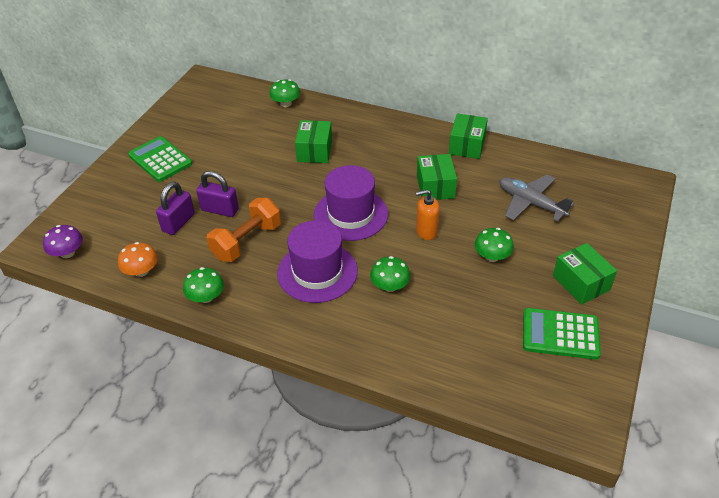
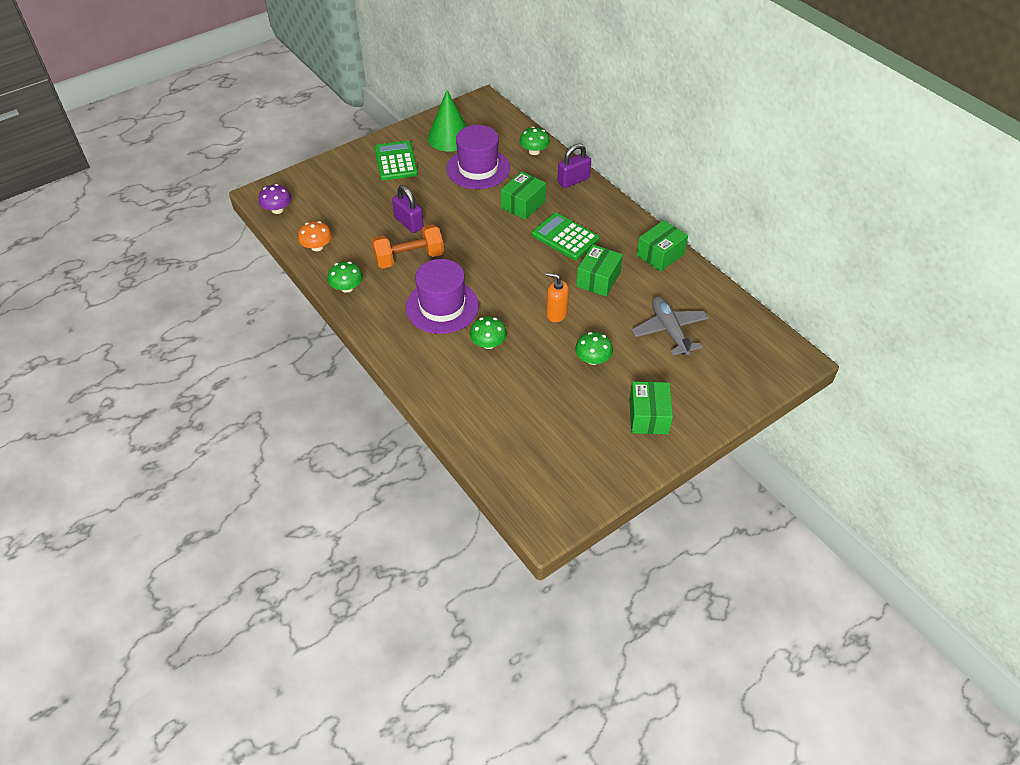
camera: 30 degrees right, 5 degrees up
(178, 222) = (371, 220): purple padlock -> purple padlock (573, 180)
(196, 120) = (449, 137): none -> green cone
(351, 214) = (507, 272): purple hat -> purple hat (478, 168)
(560, 334) = (591, 446): green calculator -> green calculator (565, 237)

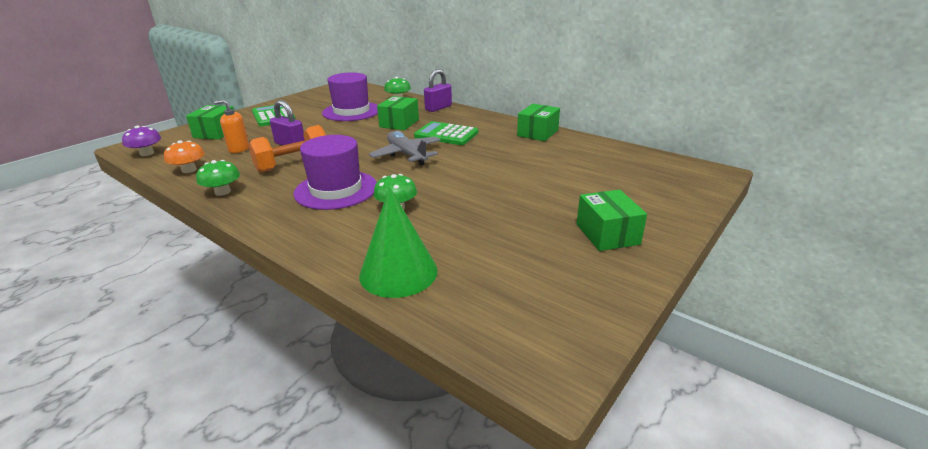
camera: 15 degrees left, 20 degrees down
(449, 137) = (321, 101): green cone -> green cone (398, 272)
(556, 314) = (461, 177): orange soap dispenser -> orange soap dispenser (239, 149)
(593, 359) = (517, 202): green mushroom -> none
(598, 279) = (491, 152): green box -> green box (216, 132)
(669, 330) = (580, 172): grey plane -> grey plane (407, 155)

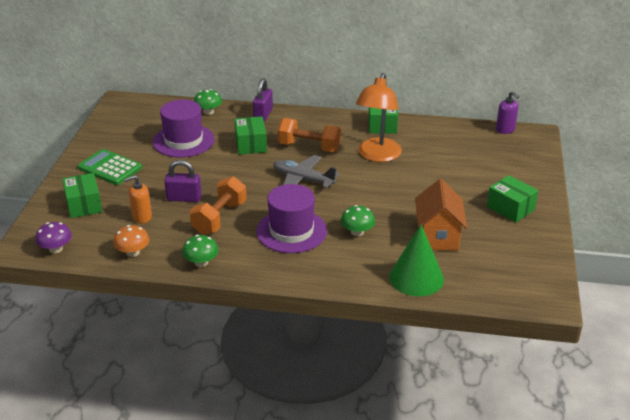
camera: 30 degrees left, 5 degrees up
(446, 134) = (309, 147): green calculator -> orange dumbbell
(479, 237) = (438, 237): none -> orange house
(503, 153) = (377, 156): none -> orange lamp
(675, 161) = (505, 129): none -> purple soap dispenser

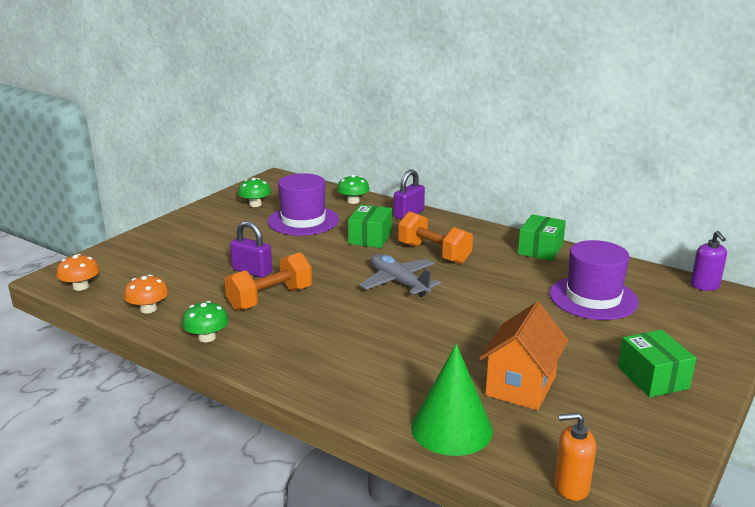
camera: 25 degrees right, 10 degrees down
(56, 249) = (81, 287): purple mushroom -> orange mushroom
(84, 205) = (149, 255): green box -> none
(110, 168) = (208, 229): green calculator -> none
(141, 217) = (192, 278): orange soap dispenser -> orange soap dispenser (571, 486)
(291, 231) = (338, 331): purple hat -> purple hat (593, 298)
(357, 232) = (417, 353): green mushroom -> green mushroom (255, 204)
(377, 156) = (509, 278): orange lamp -> none

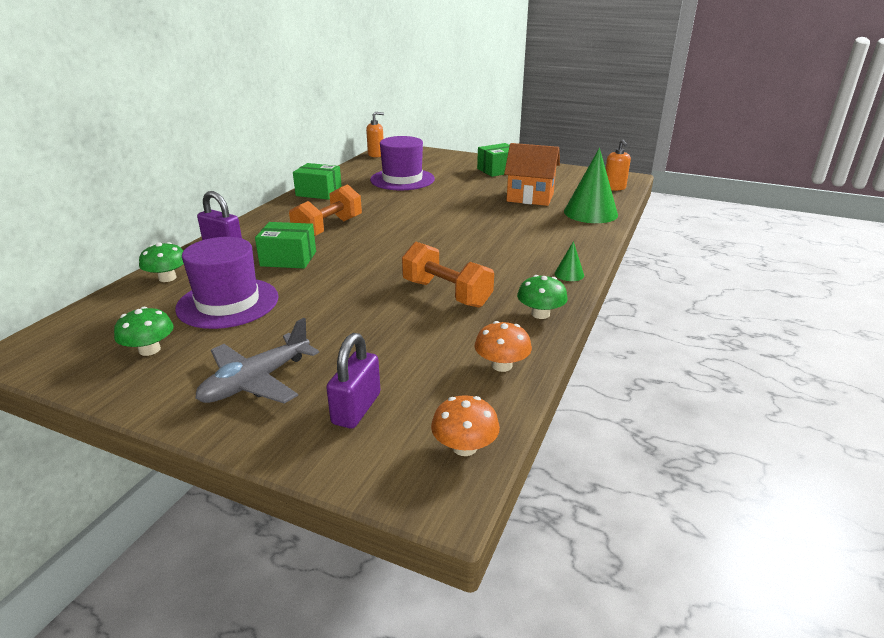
camera: 100 degrees left, 5 degrees up
(252, 271) = (384, 314): purple padlock -> purple padlock (356, 408)
(273, 369) = (569, 274): none -> green cone
(398, 283) = (394, 239): grey plane -> grey plane (256, 381)
(705, 286) = (376, 155): purple soap dispenser -> orange soap dispenser

